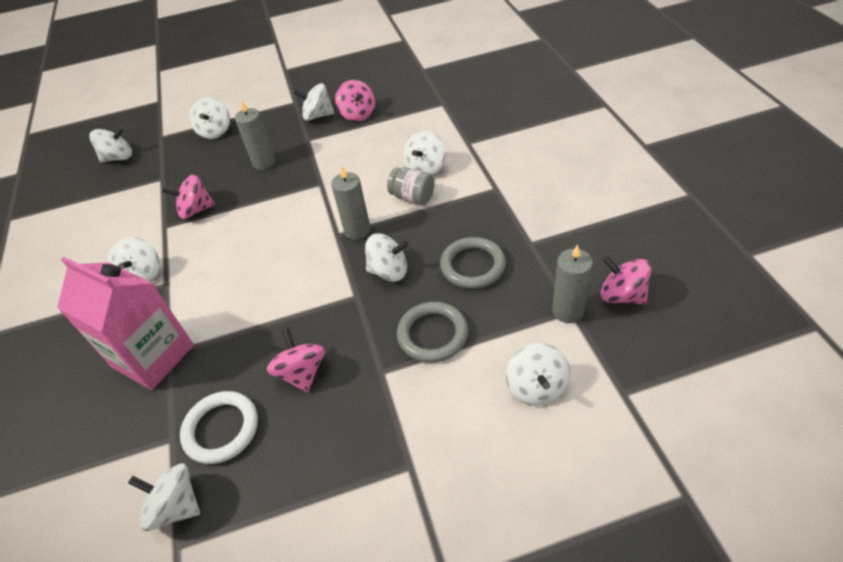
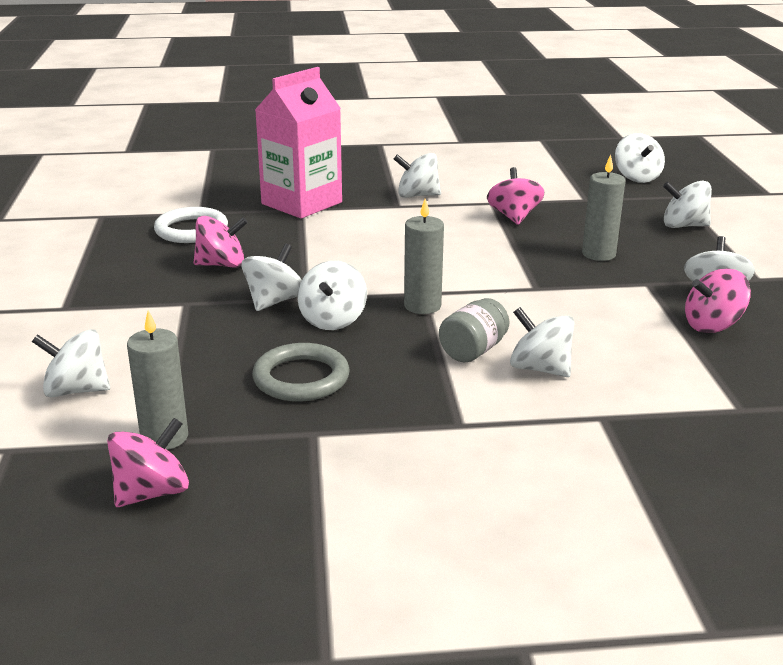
camera: 95 degrees right, 20 degrees down
(176, 506) = (135, 215): white spinning top -> white spinning top (274, 301)
(432, 334) = (209, 336): grey ring -> none

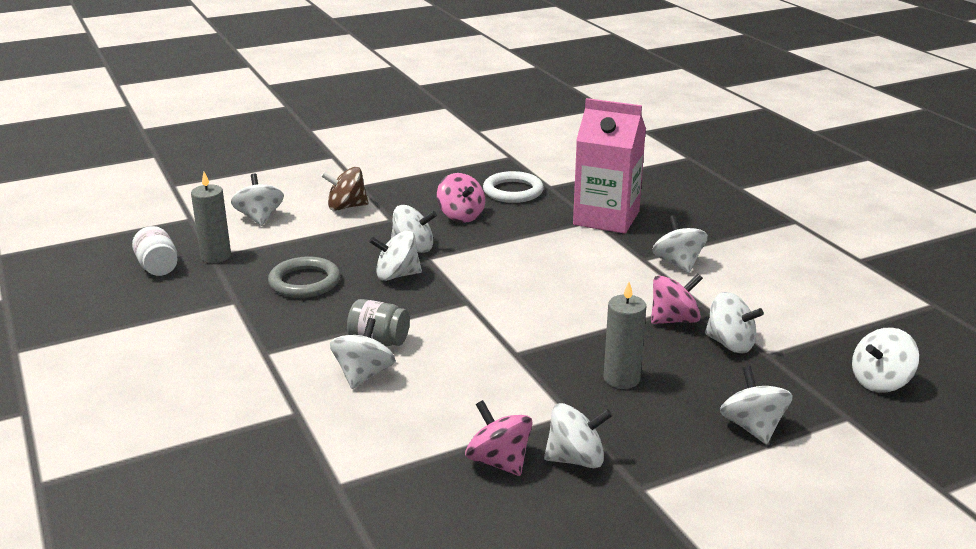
camera: 70 degrees right, 0 degrees up
(117, 325) = (346, 207): none -> brown spinning top
(152, 492) = (158, 267): pink spinning top -> white jar
(422, 306) = (444, 306): grey candle -> none
(563, 207) = (730, 344): none -> white spinning top

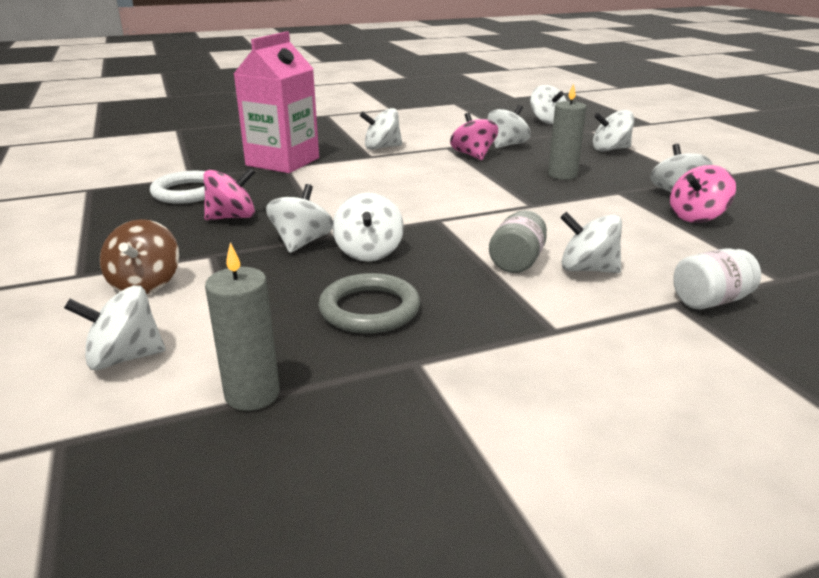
camera: 85 degrees left, 0 degrees up
(158, 267) = (267, 463): white jar -> white jar (710, 301)

